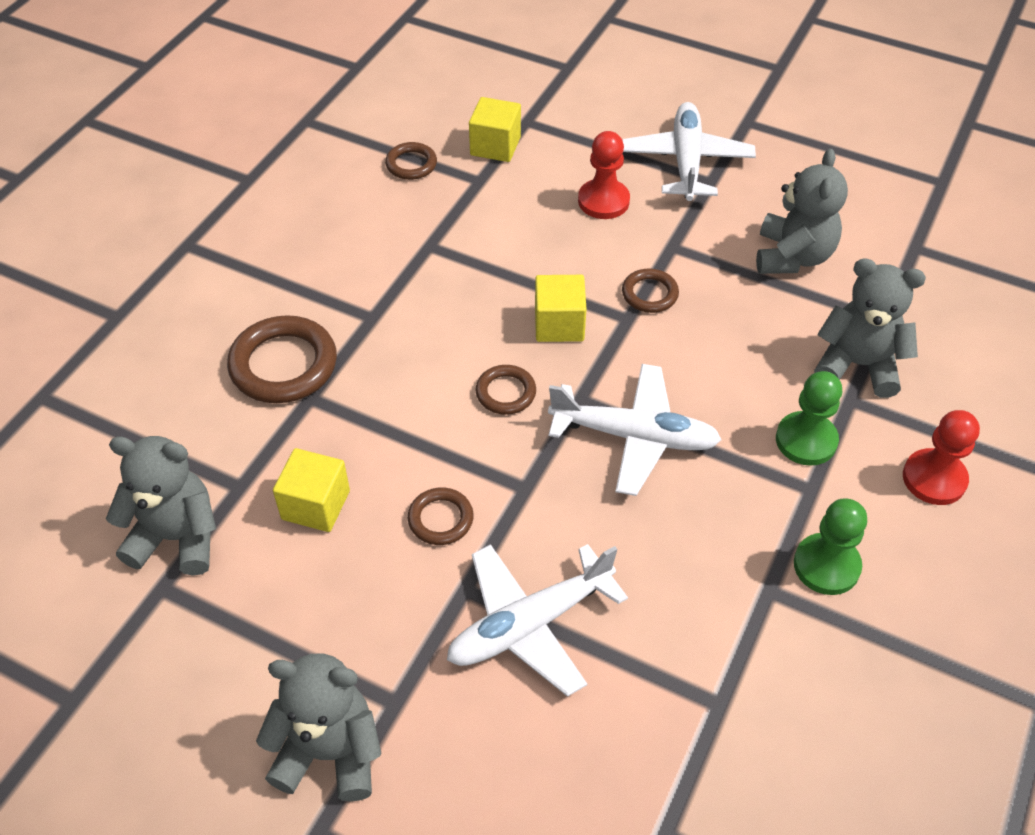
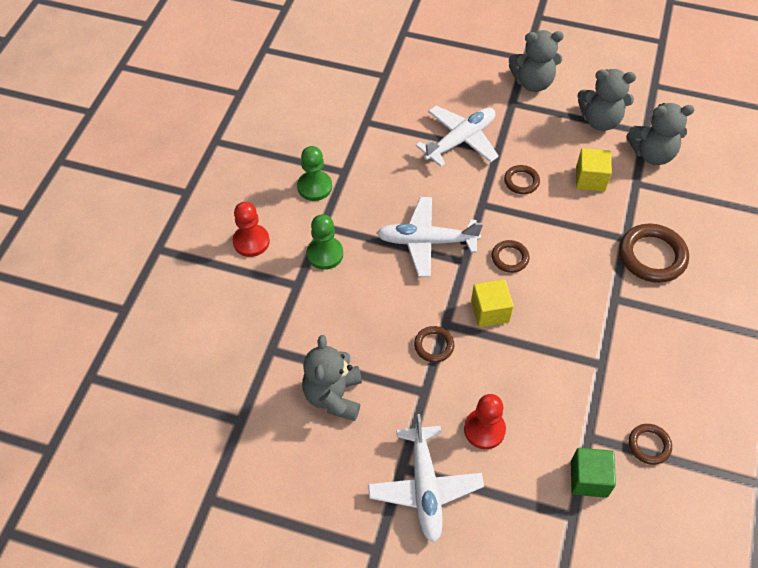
camera: 170 degrees right, 5 degrees up
(495, 146) = (589, 479): yellow cube -> green cube
(858, 365) = (290, 310): grey teddy bear -> grey teddy bear (600, 120)

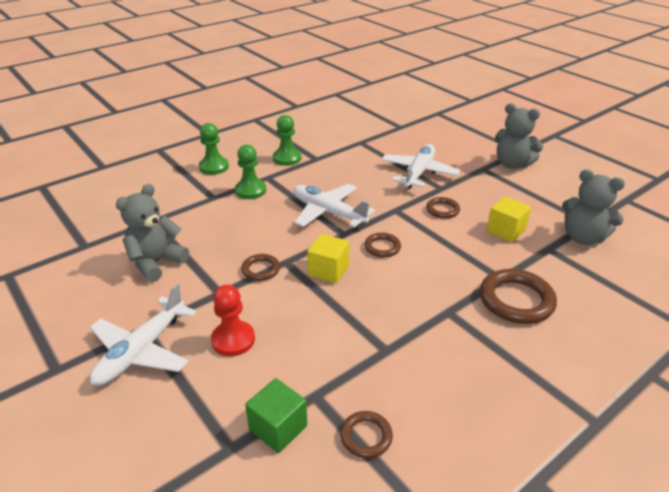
camera: 35 degrees right, 20 degrees down
(251, 241) = (214, 167): red pawn -> green pawn
(460, 140) = (418, 173): white plane -> white plane turned 60 degrees counterclockwise
(600, 120) = (551, 202): grey teddy bear -> none

